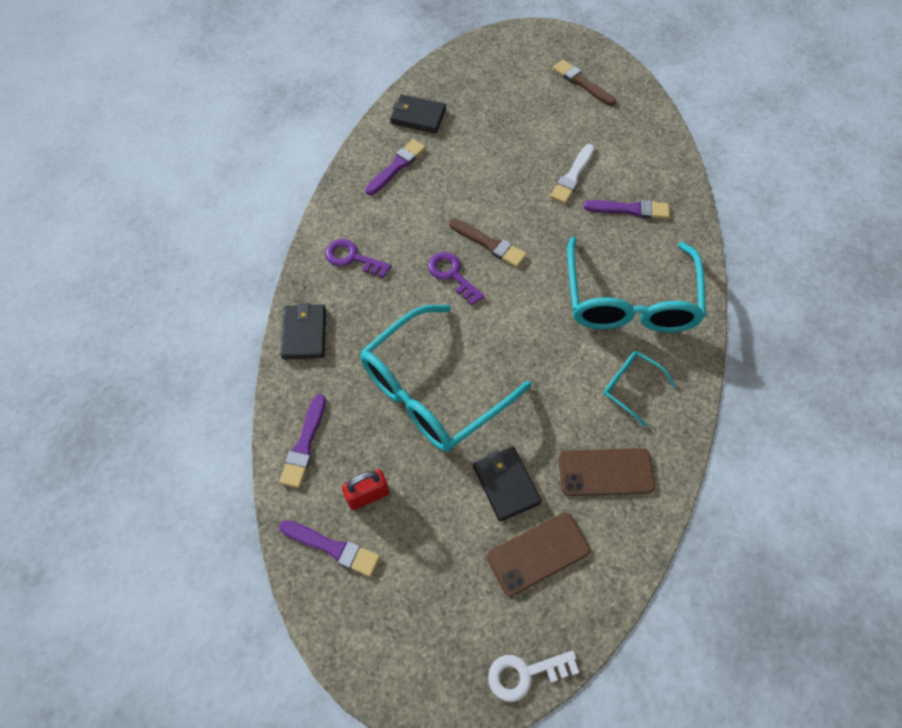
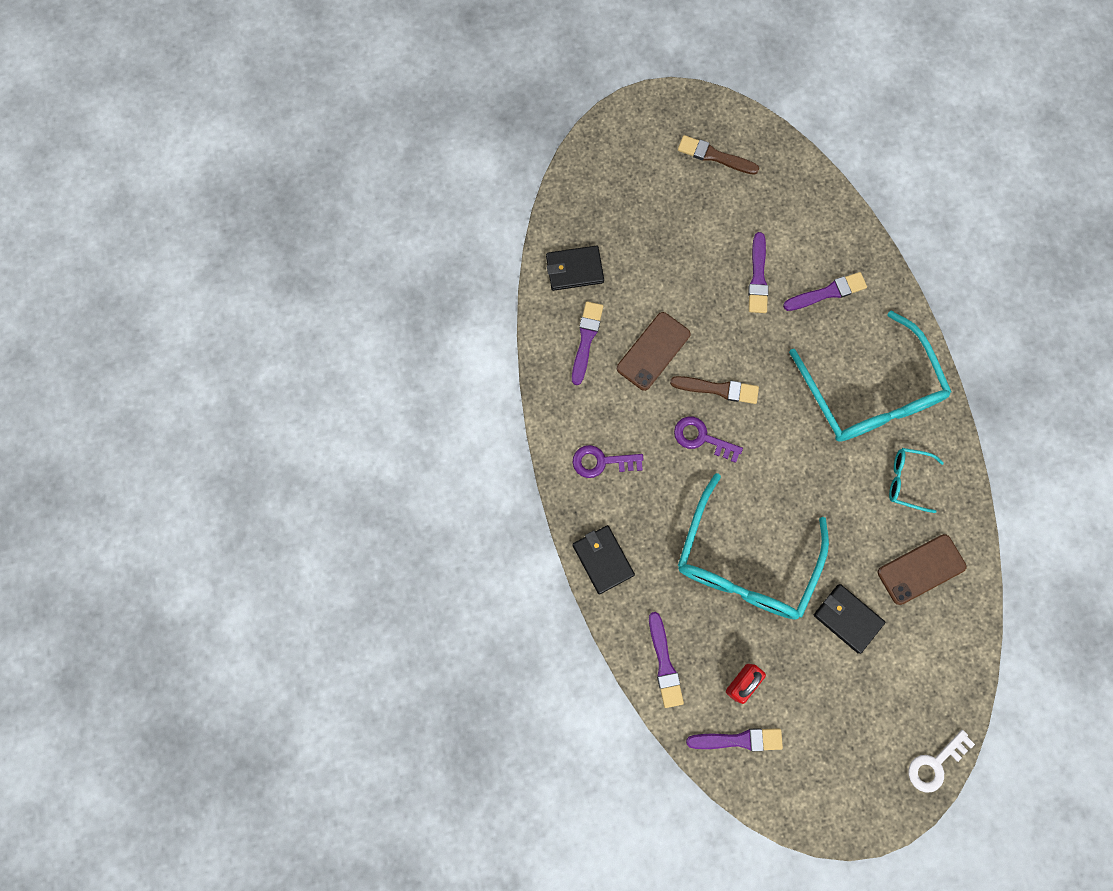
camera: 25 degrees left, 15 degrees up
(538, 554) = (900, 665): brown phone -> brown phone (653, 351)
(572, 176) = (758, 277): white brush -> purple brush

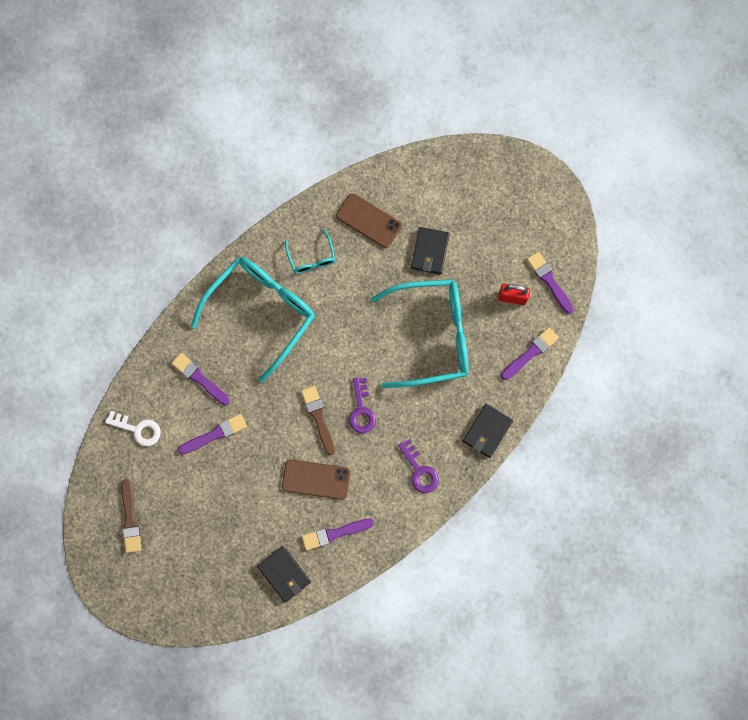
camera: 120 degrees left, 0 degrees up
(935, 764) = (489, 156): white key -> white key (138, 429)

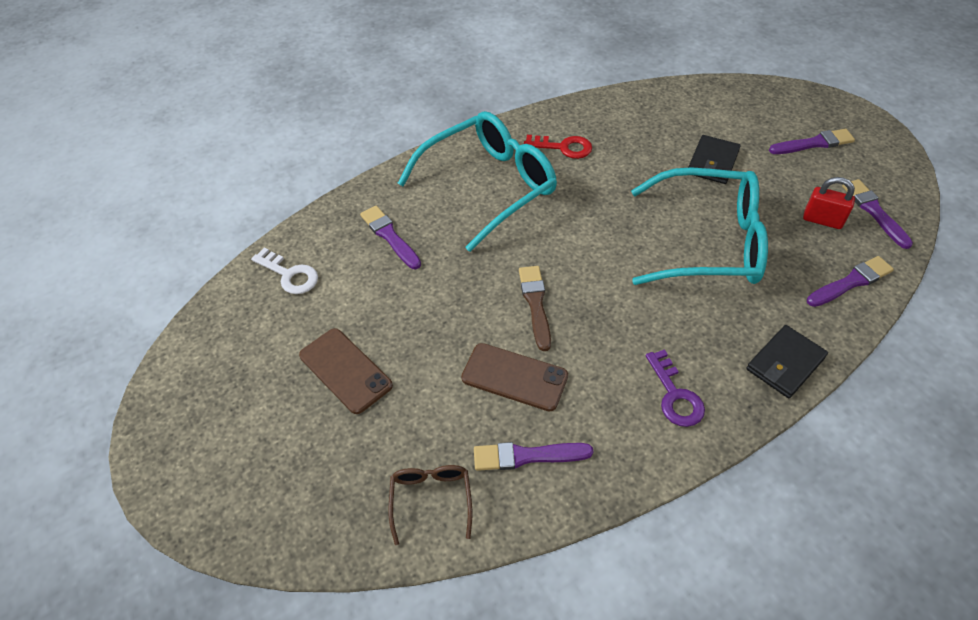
camera: 15 degrees right, 25 degrees down
(130, 519) = (232, 376): brown brush -> none
(215, 434) = (388, 298): purple brush -> purple brush (814, 143)
(284, 574) = (431, 499): black wallet -> brown glasses
(311, 258) = (563, 147): turquoise glasses -> red key
(361, 410) = (598, 306): purple key -> none
(369, 221) = (639, 126): brown phone -> brown phone (345, 370)

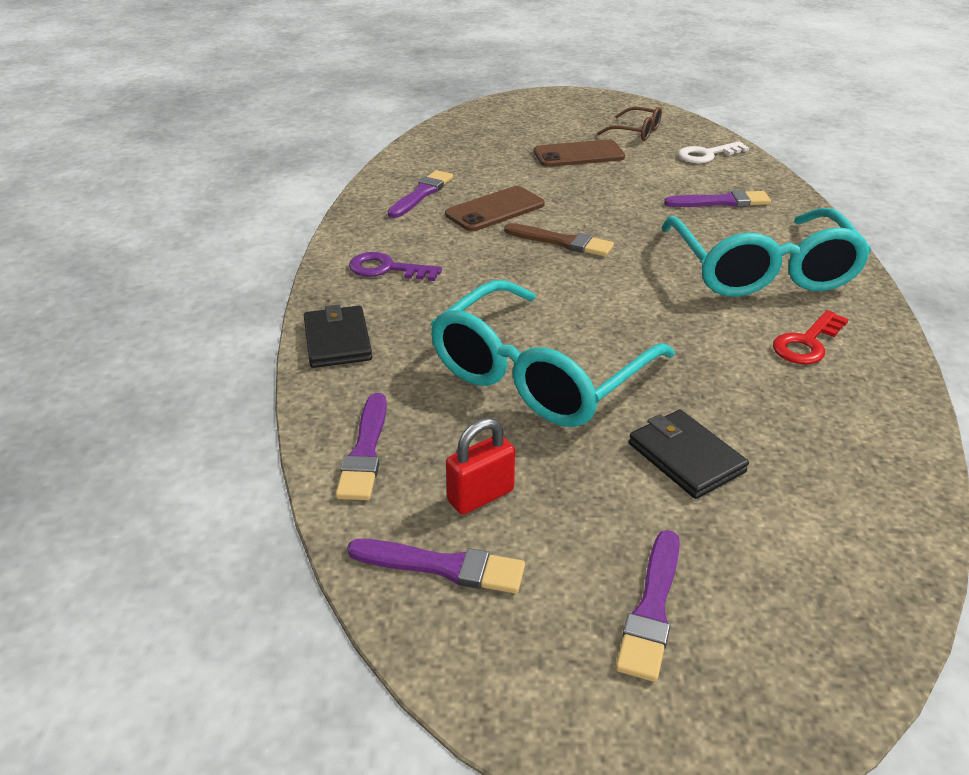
camera: 120 degrees right, 15 degrees down
(431, 499) = (435, 157): brown glasses -> brown glasses (636, 132)

